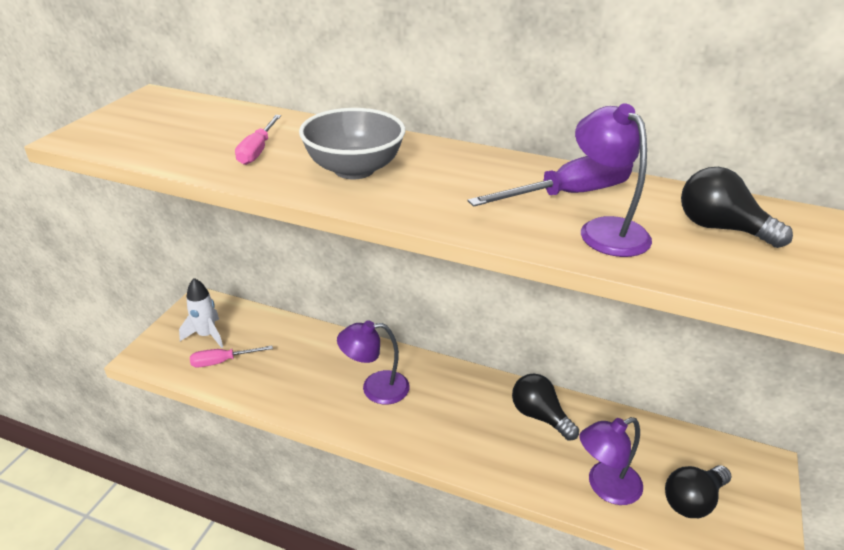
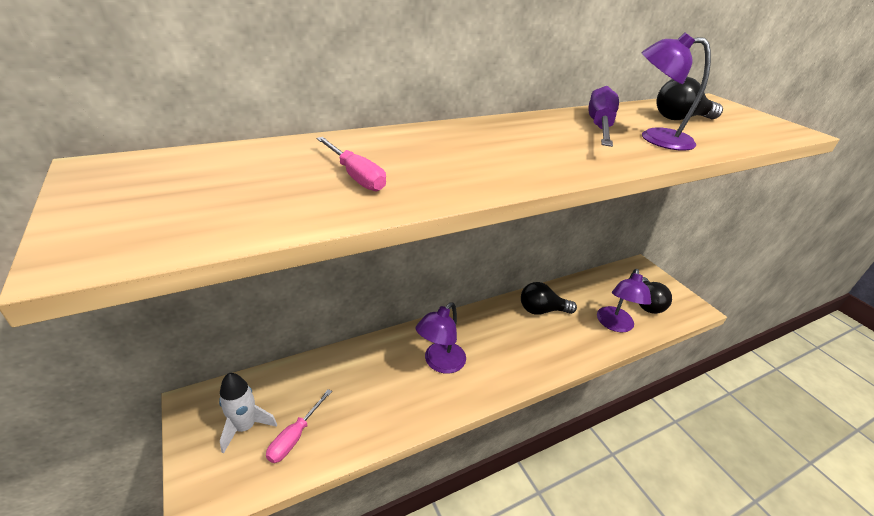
camera: 50 degrees left, 0 degrees up
(354, 169) = (464, 159): grey bowl -> none

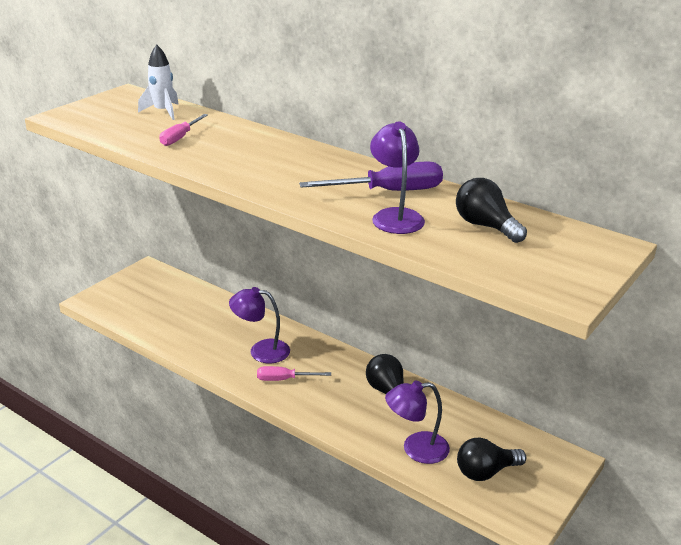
camera: 65 degrees right, 5 degrees down
(245, 427) = (143, 293): white rocket -> white rocket (163, 112)
(295, 436) = (148, 313): pink screwdriver -> pink screwdriver (284, 379)

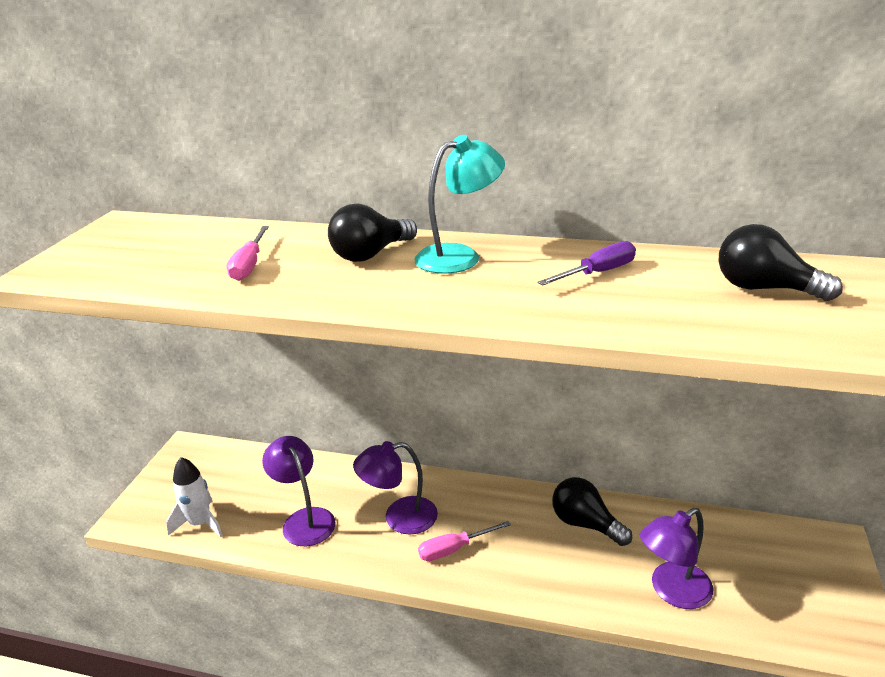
camera: 20 degrees left, 0 degrees up
(163, 112) = (194, 236): white rocket -> white rocket (200, 523)
(312, 161) = (459, 256): none -> turquoise lamp
(389, 191) = (598, 273): purple screwdriver -> purple screwdriver, size x0.61
(395, 216) = (646, 303): purple lamp -> purple lamp (304, 519)
(485, 472) = (768, 593): black light bulb -> black light bulb (370, 254)

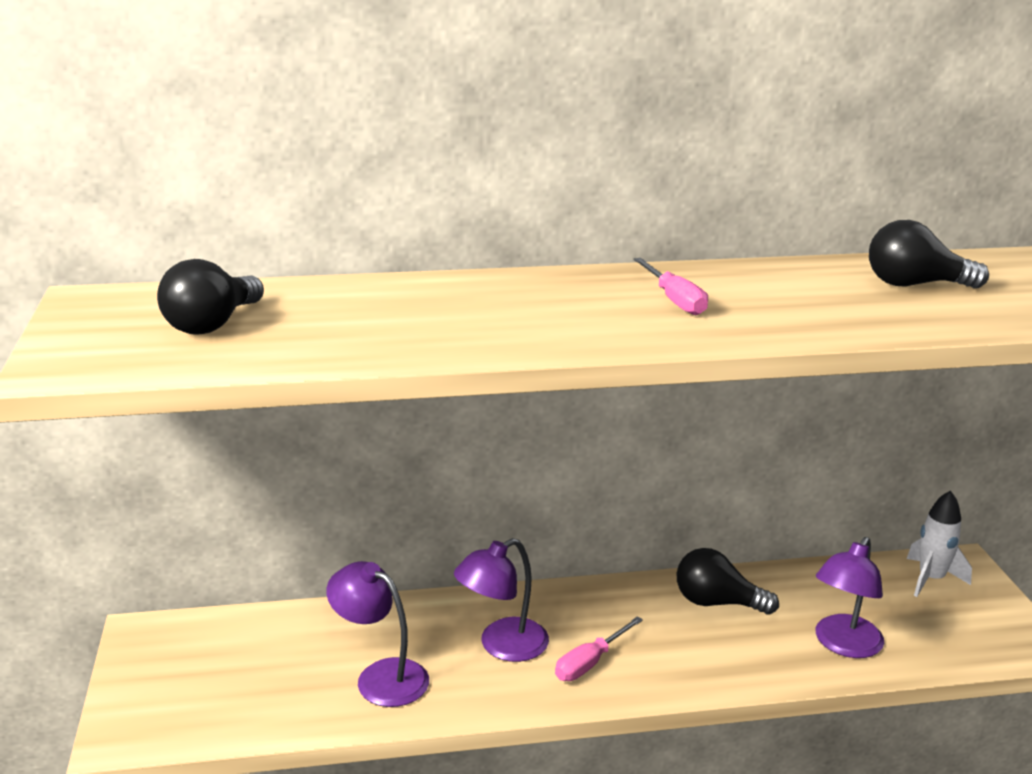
camera: 25 degrees left, 5 degrees down
(200, 523) = (237, 715): white rocket -> white rocket (931, 579)
(249, 265) = (348, 326): pink screwdriver -> pink screwdriver (674, 300)
(370, 254) = (485, 298): black light bulb -> black light bulb (212, 324)
(459, 256) = (589, 289): turquoise lamp -> none
(598, 273) = (751, 289): purple screwdriver -> none

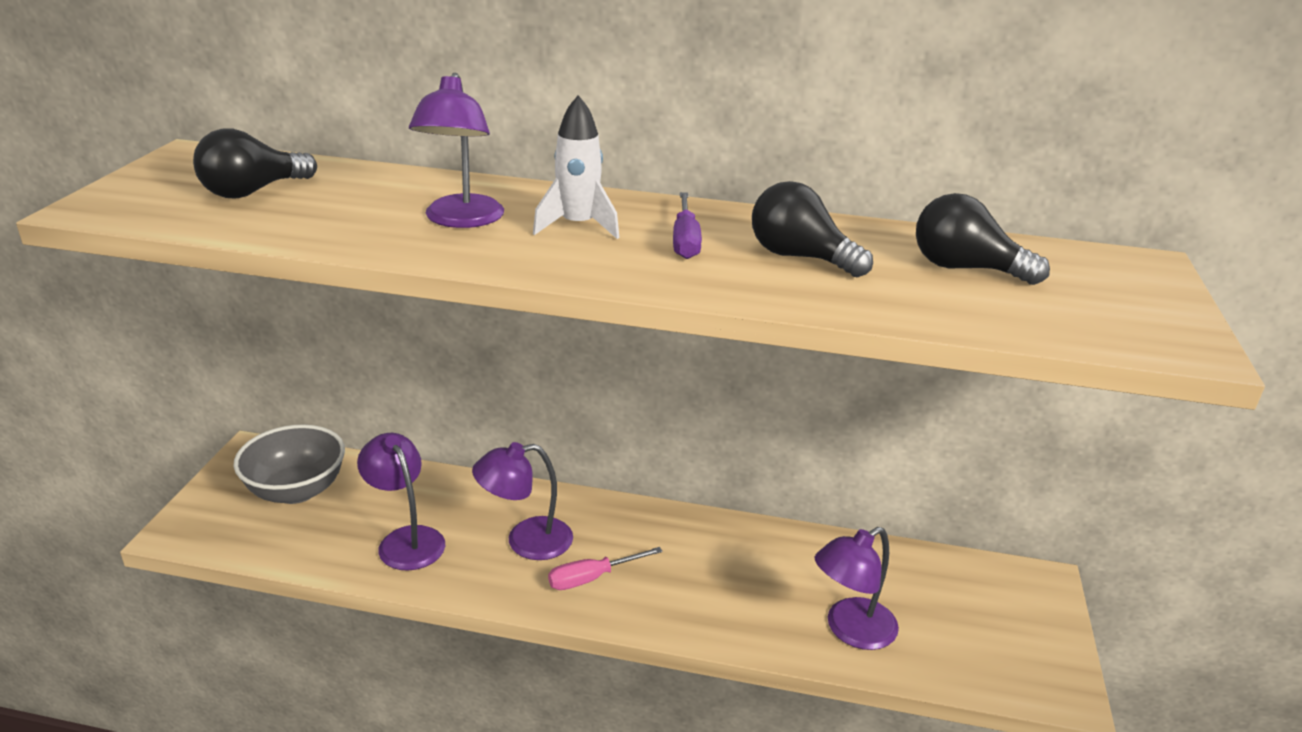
camera: 20 degrees right, 5 degrees up
(224, 659) = (296, 490): none -> grey bowl
(456, 316) = (461, 220): none -> purple lamp
(674, 300) = (685, 240): pink screwdriver -> purple screwdriver
(717, 603) = (752, 554): black light bulb -> black light bulb (800, 257)
(931, 579) = (994, 589): white rocket -> white rocket (578, 226)

